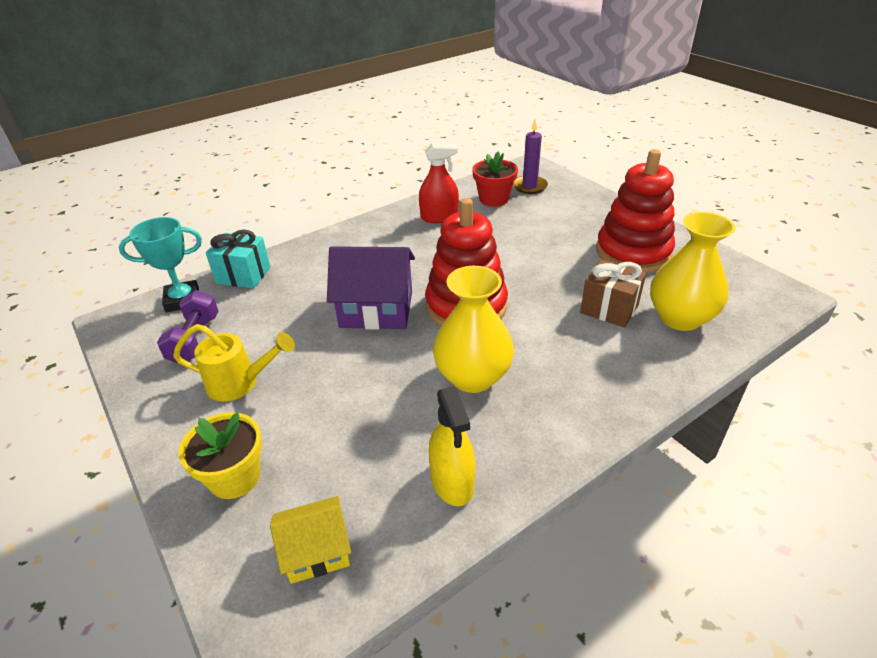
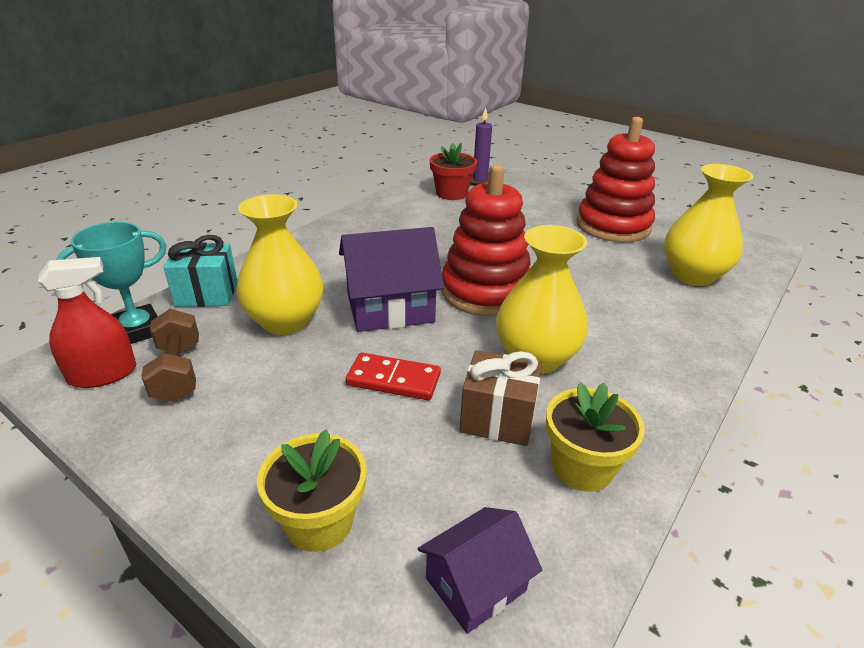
camera: 20 degrees left, 5 degrees down
(194, 340) = (178, 372): purple dumbbell -> brown dumbbell
(240, 383) = (266, 411): yellow watering can -> none
(289, 309) = (285, 321): none -> yellow vase
(316, 551) = (475, 584): yellow house -> purple house
(345, 375) = (393, 380): none -> red domino
(439, 217) = (405, 214): red spray bottle -> red spray bottle (103, 374)
(452, 481) = (582, 467): yellow spray bottle -> yellow flower pot
(609, 309) = (625, 276): brown gift -> brown gift (497, 418)

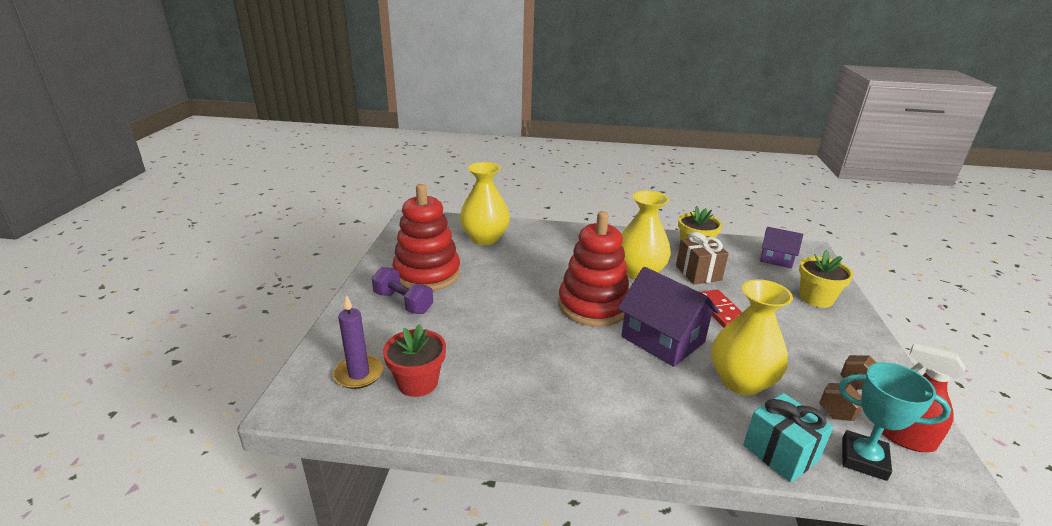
camera: 120 degrees left, 5 degrees down
(564, 207) = (403, 302): none -> purple dumbbell

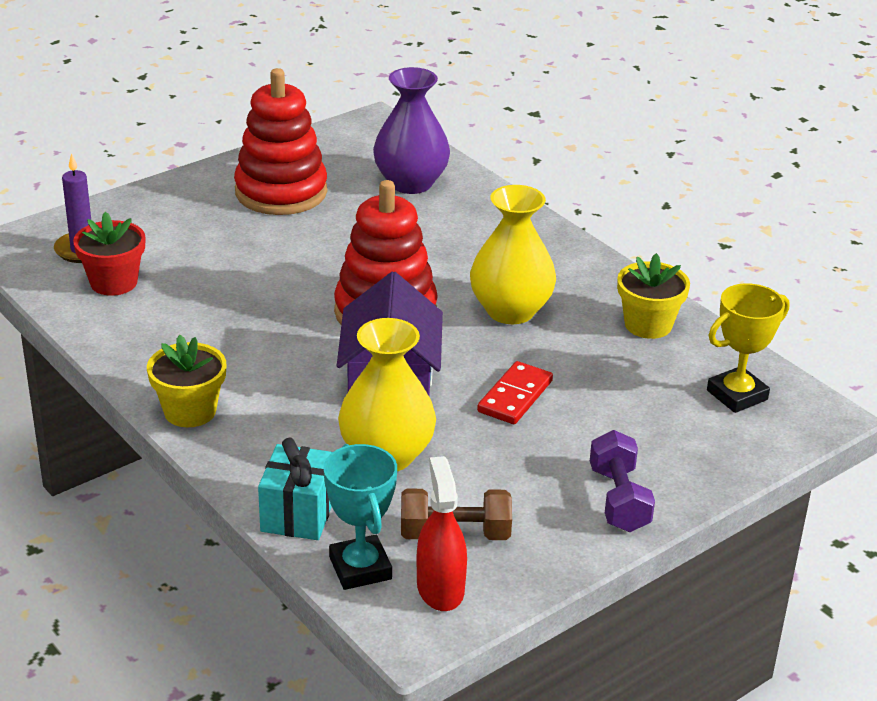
camera: 45 degrees right, 5 degrees up
(403, 302) = (212, 209): purple dumbbell -> purple dumbbell (619, 499)
(485, 238) = (411, 183): yellow vase -> purple vase
(698, 273) = (584, 350): brown gift -> none
(776, 259) = (737, 395): purple house -> yellow trophy
(816, 298) = (671, 456): yellow flower pot -> yellow flower pot (190, 411)

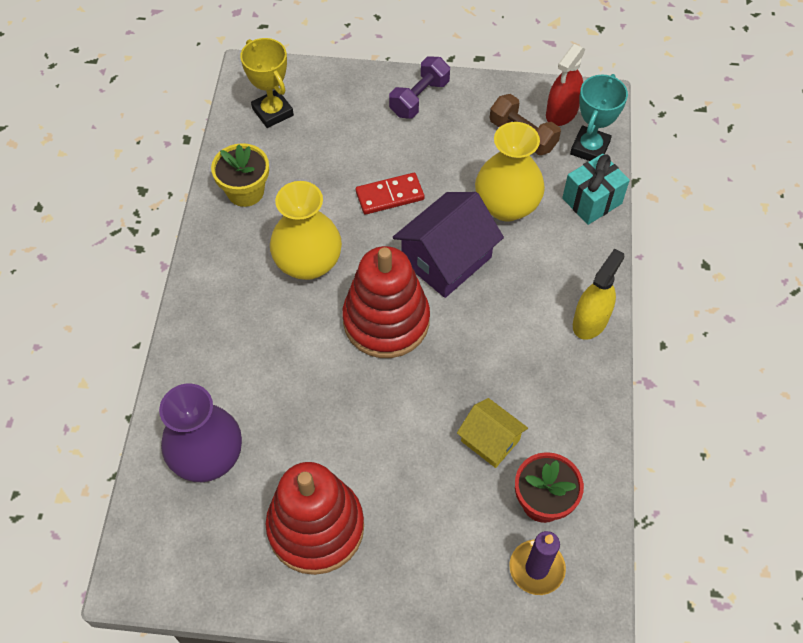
camera: 135 degrees left, 25 degrees up
(190, 411) = (590, 321): yellow flower pot -> yellow spray bottle
(198, 292) = (490, 440): none -> yellow house
(737, 395) = (272, 112): yellow trophy -> yellow trophy turned 45 degrees clockwise

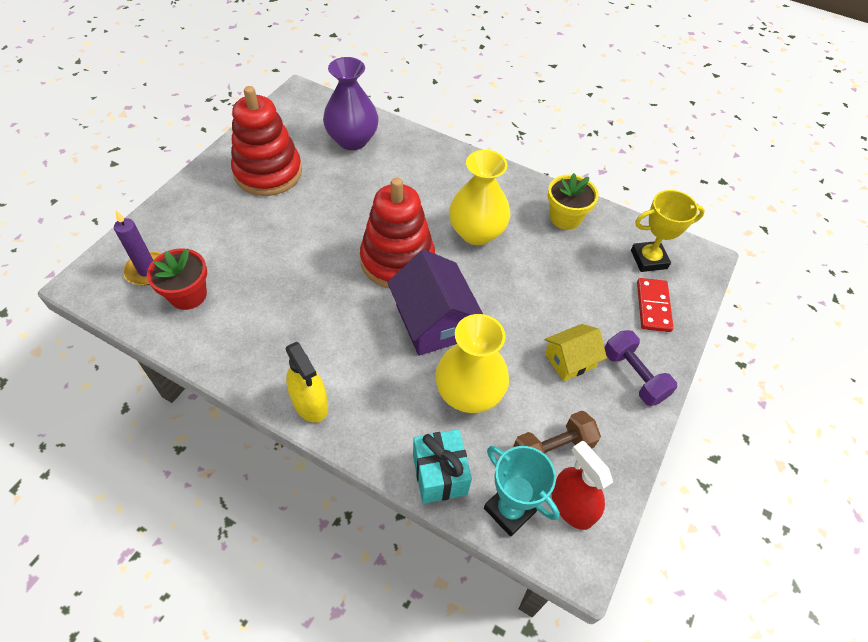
camera: 110 degrees right, 5 degrees down
(389, 195) = (521, 308): red domino -> red domino (653, 306)
(490, 440) = (257, 284): yellow house -> yellow house (570, 360)

